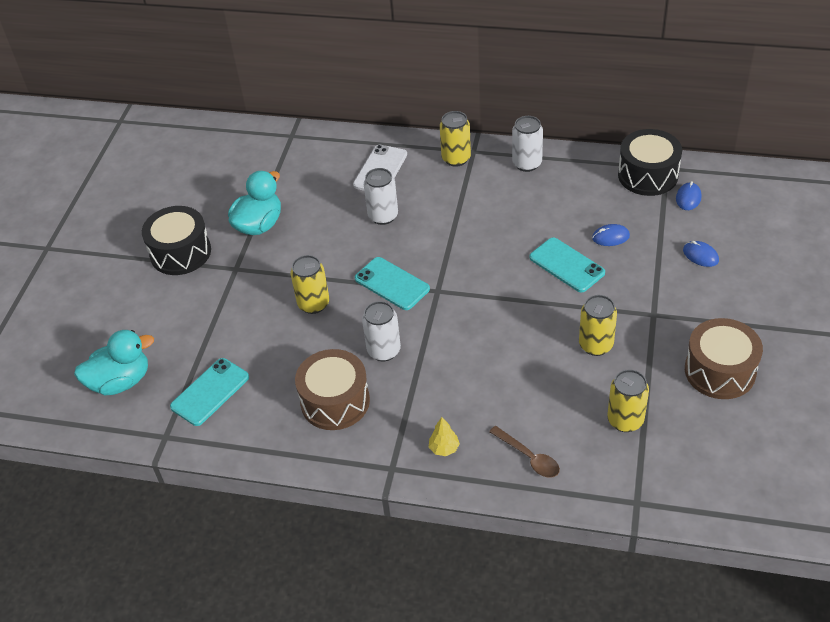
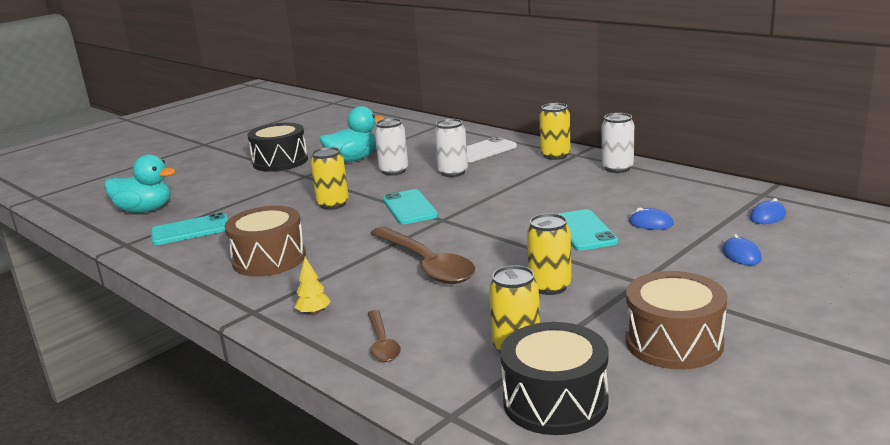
camera: 30 degrees right, 25 degrees down
(384, 351) = (349, 241): white can -> white can (394, 171)
(478, 355) = (426, 264): none -> brown spoon
(648, 175) = (736, 195): black drum -> black drum (555, 401)

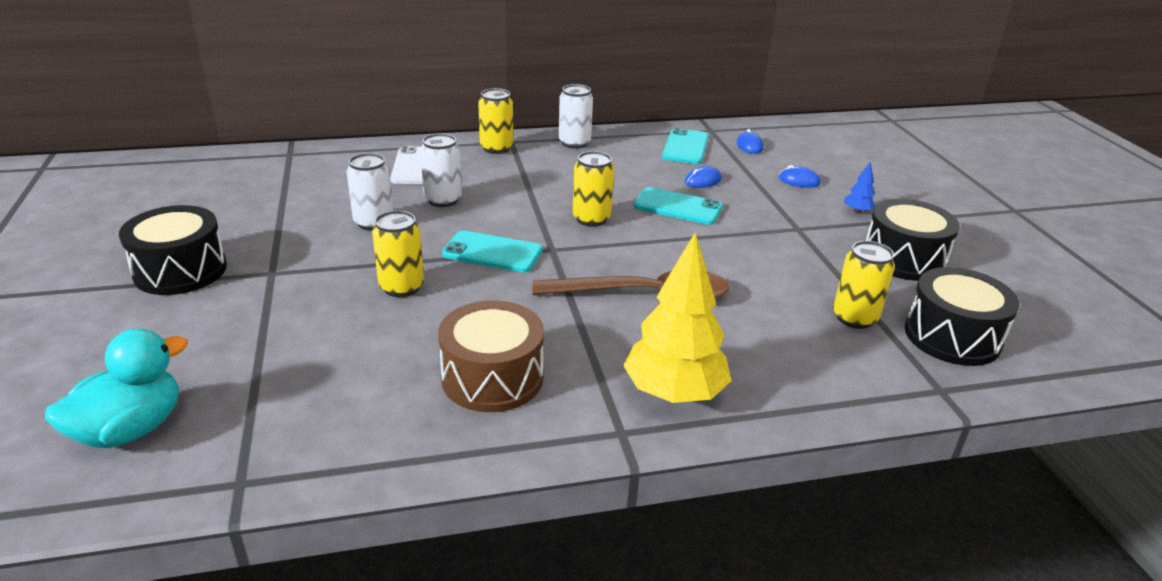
camera: 60 degrees left, 10 degrees up
(191, 230) = (294, 409): turquoise phone -> turquoise phone (685, 147)
(314, 313) = (674, 393): yellow tree -> yellow tree, size x2.39
(353, 159) = (285, 229): turquoise duck -> none
(382, 343) = (783, 377): brown spoon -> none
(550, 287) = (764, 262): yellow can -> yellow can (591, 219)
(674, 342) = (903, 259): brown drum -> black drum
(733, 296) = (857, 211): none -> blue tree

